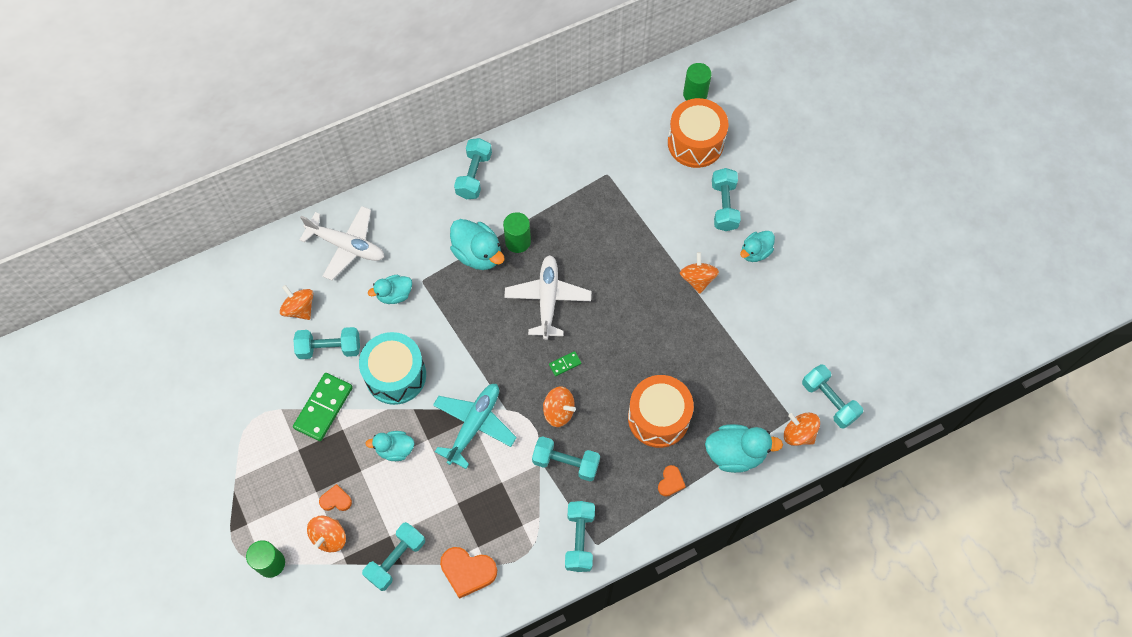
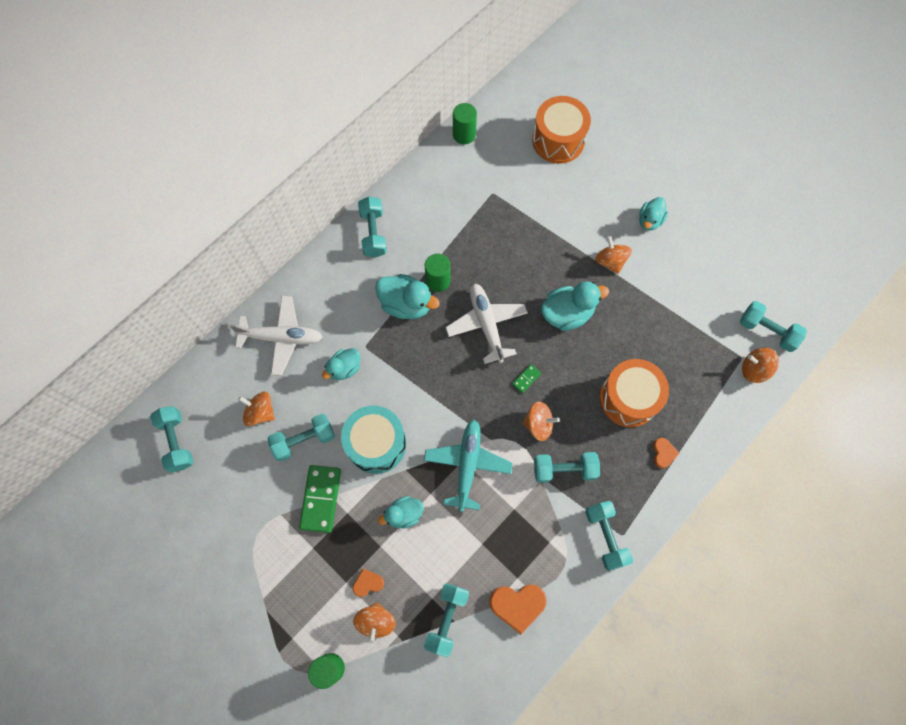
camera: 20 degrees left, 5 degrees up
(695, 94) = (540, 97): green cylinder -> green cylinder (464, 134)
(724, 206) = (606, 188): turquoise dumbbell -> turquoise dumbbell (177, 441)
(735, 453) = (708, 407): turquoise duck -> turquoise duck (567, 313)

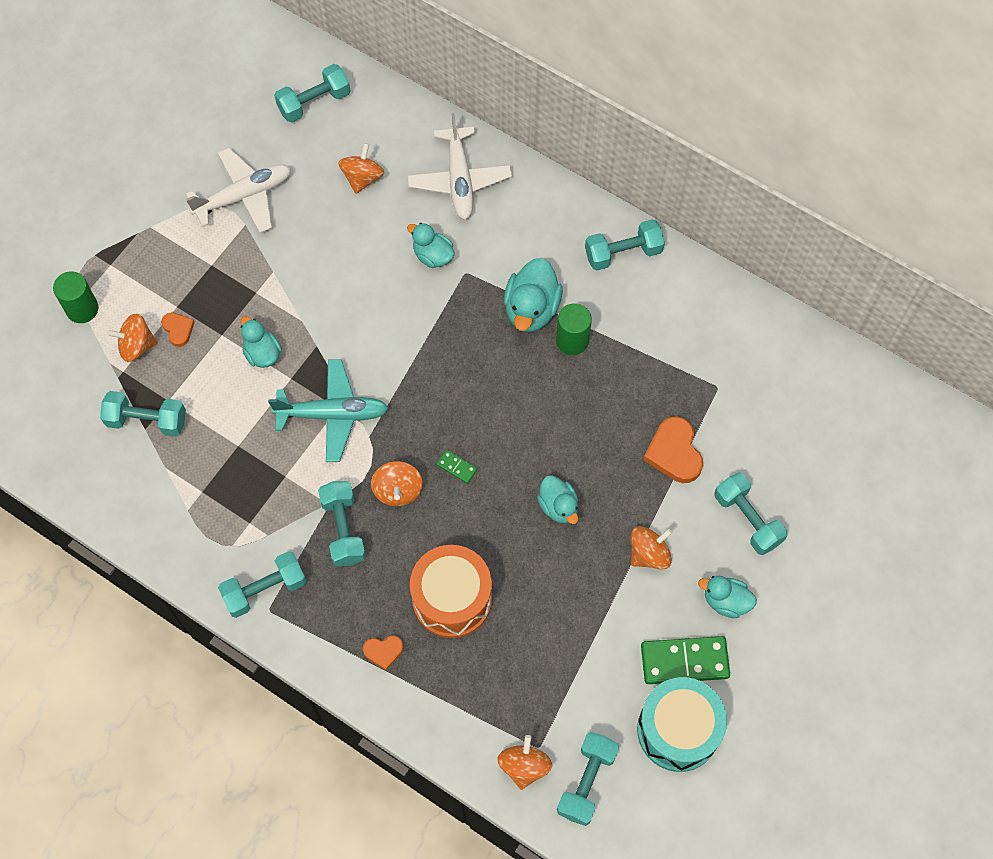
camera: 80 degrees right, 5 degrees down
(304, 440) = (336, 230): turquoise dumbbell -> turquoise dumbbell (747, 519)
(321, 499) = (269, 262): green domino -> green domino (684, 661)
(376, 444) = (343, 308): turquoise drum -> turquoise drum (678, 730)
(464, 134) = (800, 337): green cylinder -> none
(486, 324) = (522, 408): white plane -> white plane (244, 196)
(517, 605) = (170, 496): orange heart -> orange heart (674, 452)
(558, 140) = (824, 461): orange drum -> none
(567, 313) = (558, 506): turquoise duck -> turquoise duck, size x0.64

